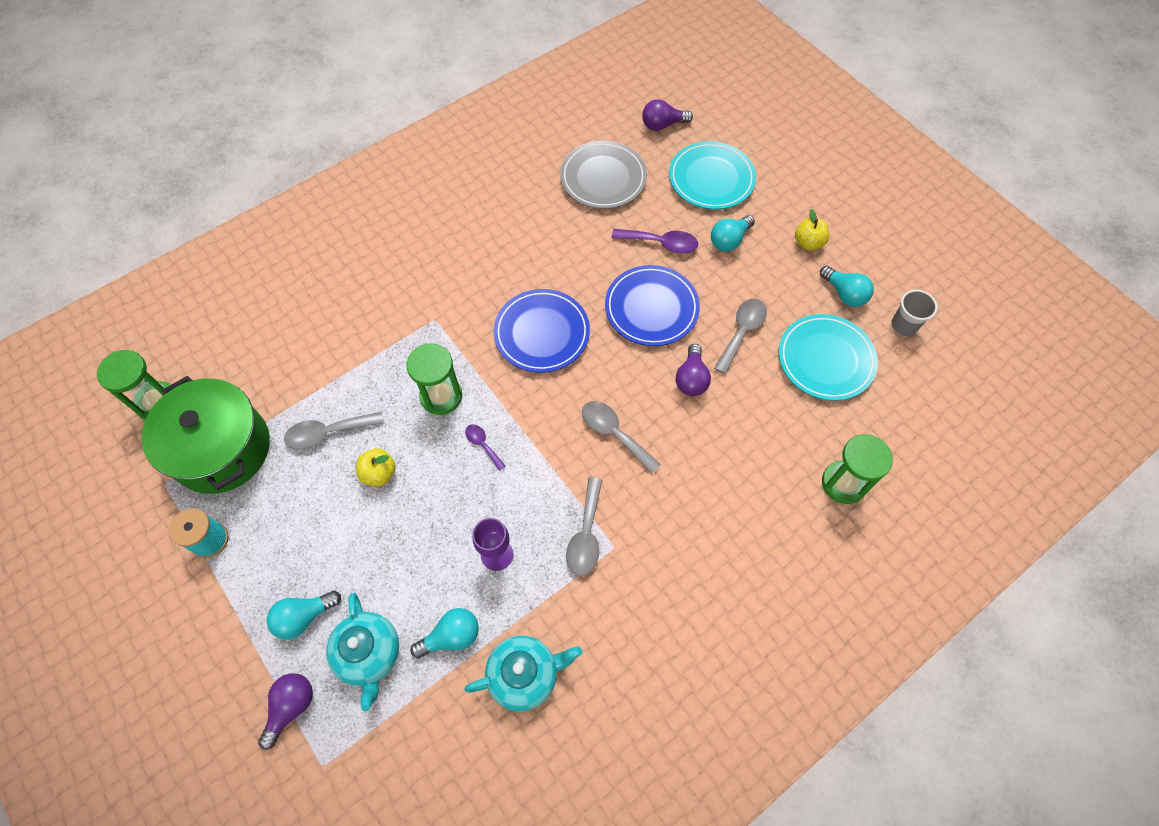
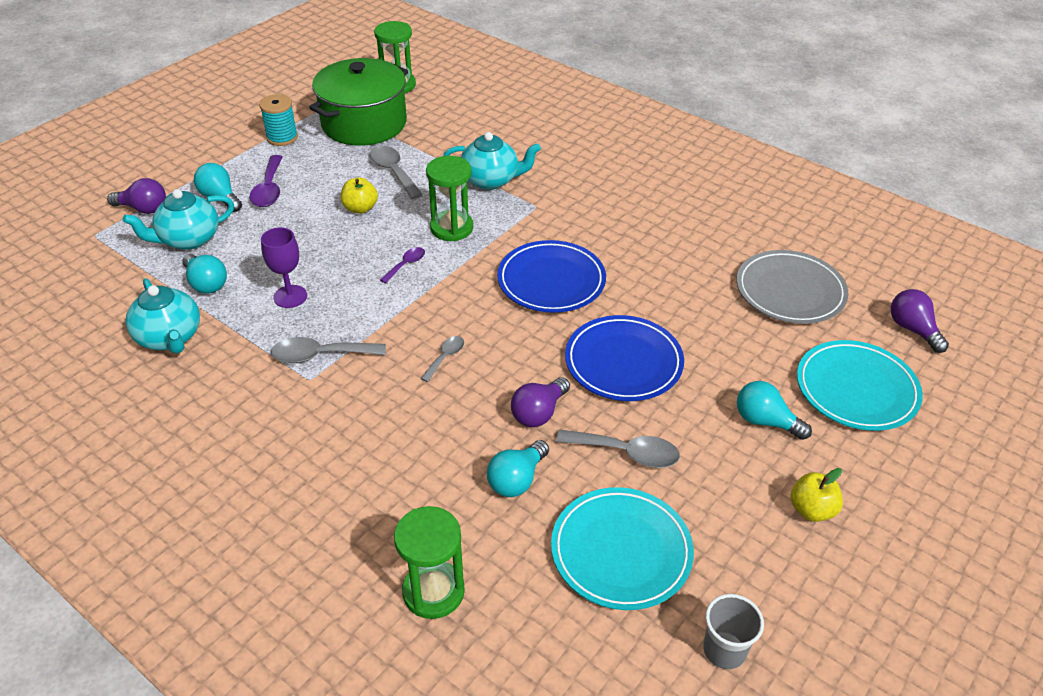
camera: 75 degrees right, 20 degrees down
(378, 347) = (491, 180): none -> turquoise teapot
(614, 433) = (445, 357): grey spoon -> grey spoon, size x0.59
(661, 243) = (723, 356): purple spoon -> purple spoon (269, 189)
(691, 379) = (539, 413): purple light bulb -> purple light bulb turned 45 degrees counterclockwise
(844, 294) = (744, 564): turquoise light bulb -> turquoise light bulb (517, 480)

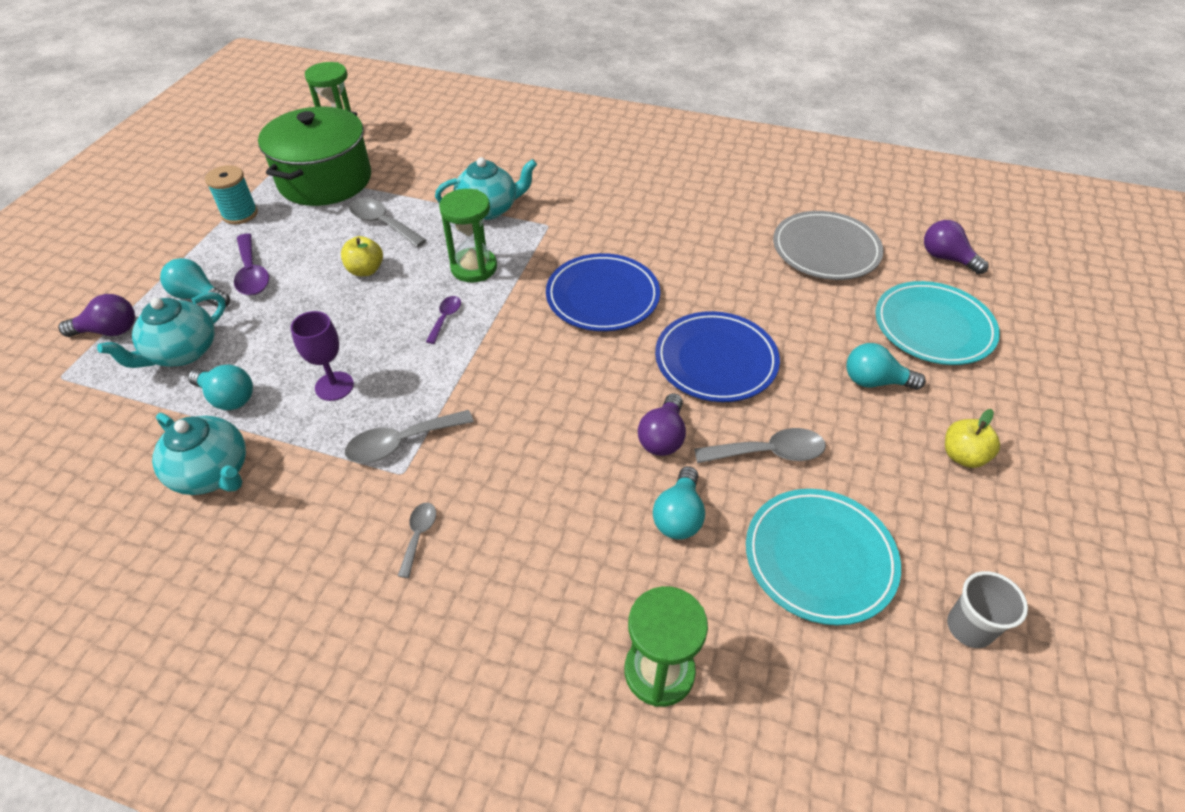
camera: 20 degrees left, 5 degrees up
(445, 357) = (537, 406): grey spoon -> grey spoon (419, 535)

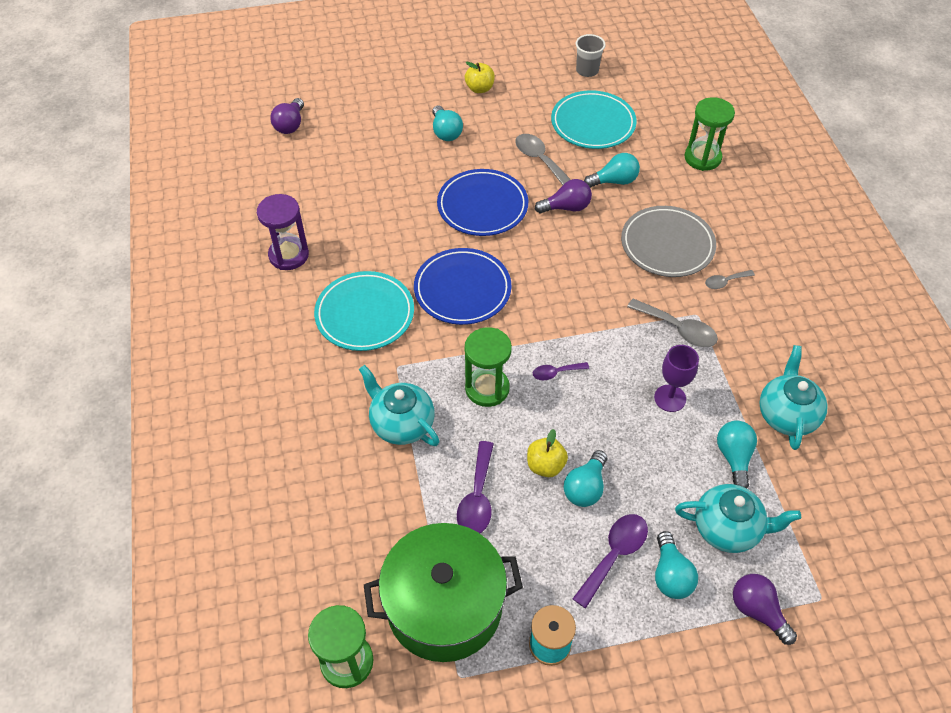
camera: 120 degrees left, 5 degrees up
(321, 284) = (585, 488): none -> turquoise light bulb
(382, 223) = (477, 498): grey spoon -> purple spoon
(734, 204) = (289, 255): none -> purple hourglass
(825, 250) = (320, 186): grey plate -> grey plate (667, 245)
(933, 327) = (374, 118): turquoise plate -> turquoise plate (365, 314)

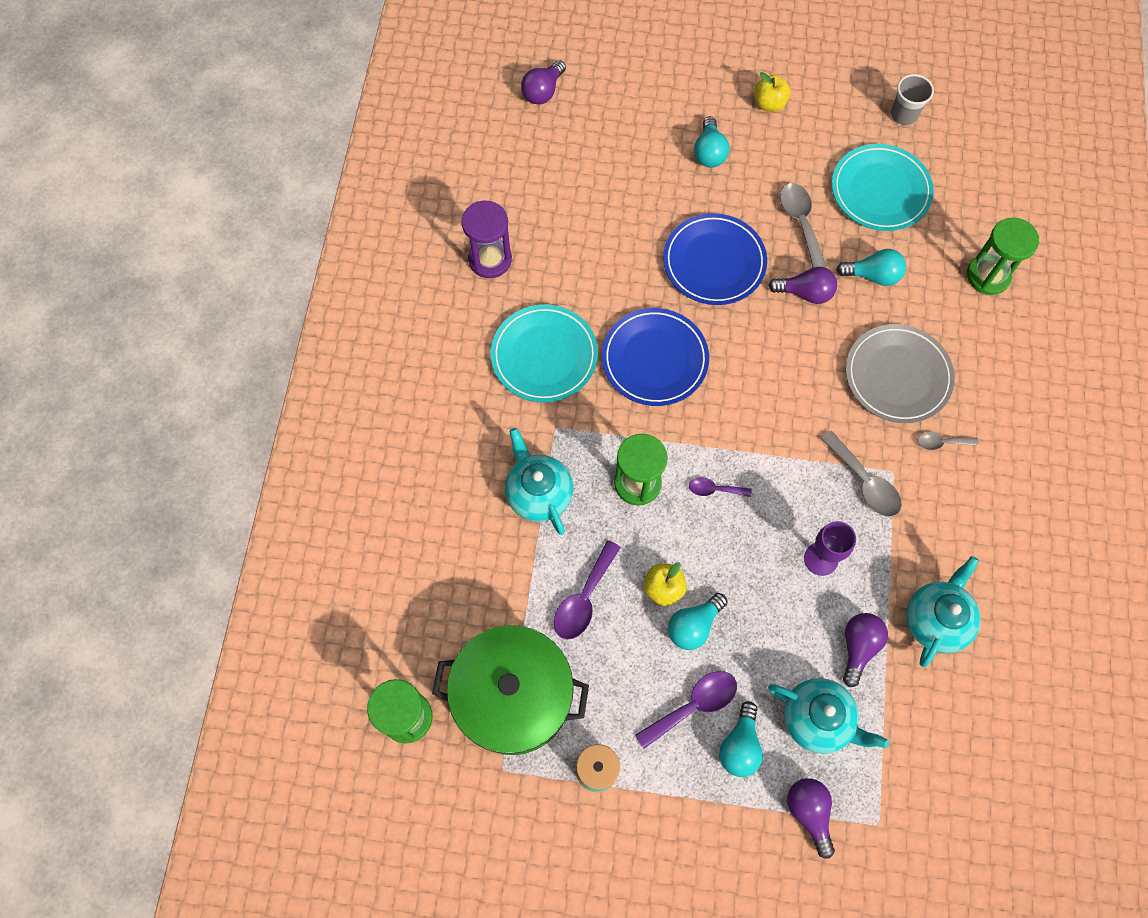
camera: 20 degrees right, 15 degrees up
(734, 457) = (858, 647): turquoise light bulb -> purple light bulb

